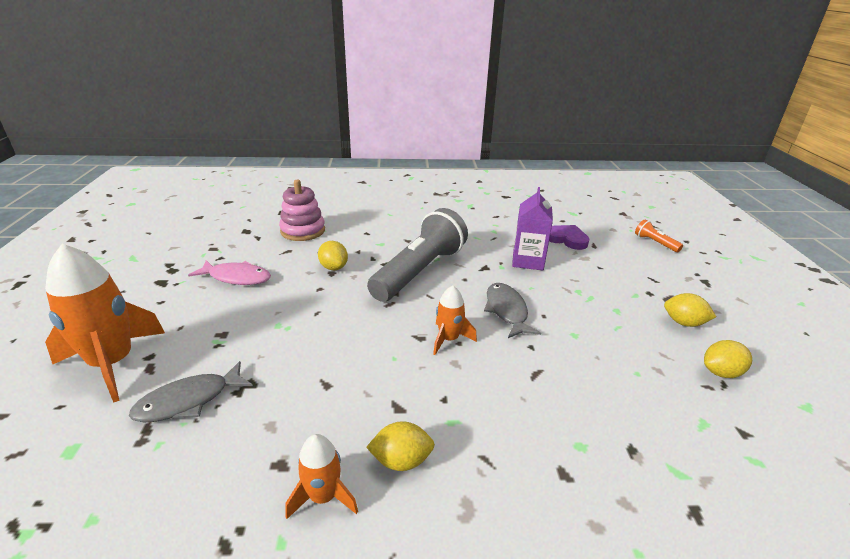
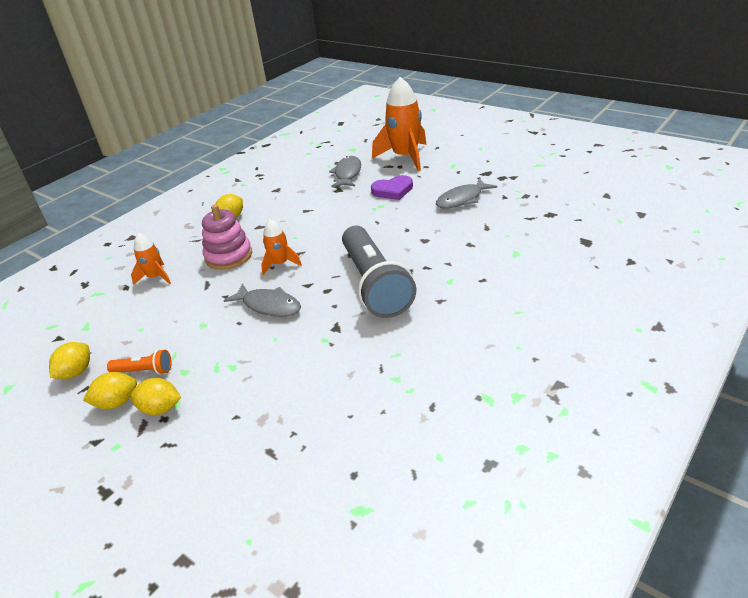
camera: 135 degrees right, 5 degrees up
(236, 278) = (462, 199): pink fish -> grey fish
(303, 231) = (523, 243): pink stacking toy -> pink stacking toy (228, 256)
(323, 497) = (246, 196): orange rocket -> orange rocket (155, 277)
(333, 267) = (432, 243): yellow lemon -> yellow lemon (160, 409)
(528, 261) = (311, 365): purple carton -> none
(566, 239) = (309, 435): purple heart -> purple heart (393, 190)
(655, 243) = (197, 533): orange flashlight -> orange flashlight (144, 371)

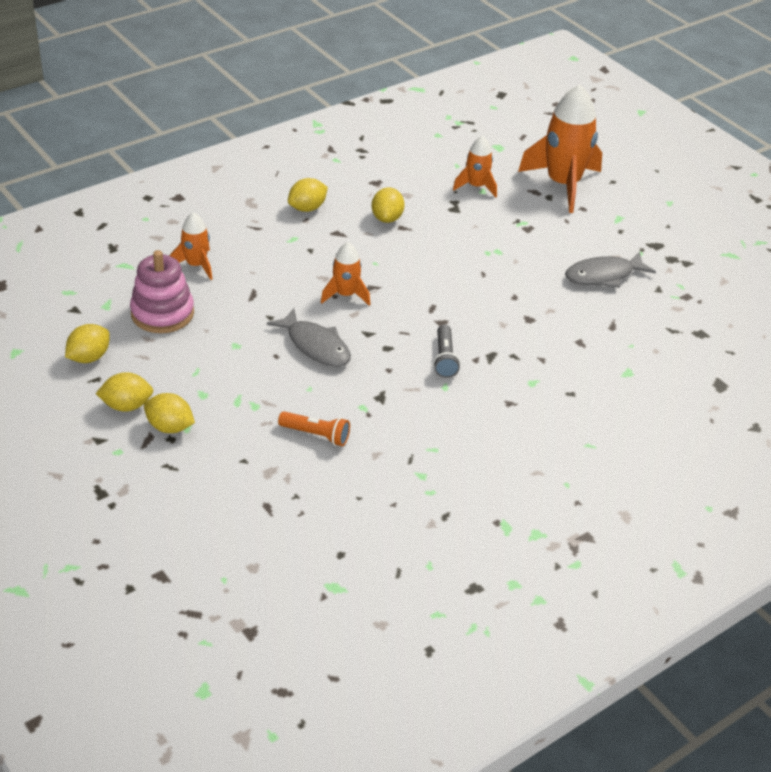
camera: 10 degrees right, 5 degrees up
(144, 371) = (161, 380): orange flashlight -> orange flashlight (316, 435)
(228, 256) = (288, 264): pink stacking toy -> pink stacking toy (162, 313)
(292, 208) = (387, 218): none -> yellow lemon
(347, 173) = (476, 186): grey fish -> orange rocket
(374, 285) = (444, 359): grey flashlight -> grey flashlight, size x0.41
(393, 190) = (523, 233): purple heart -> none

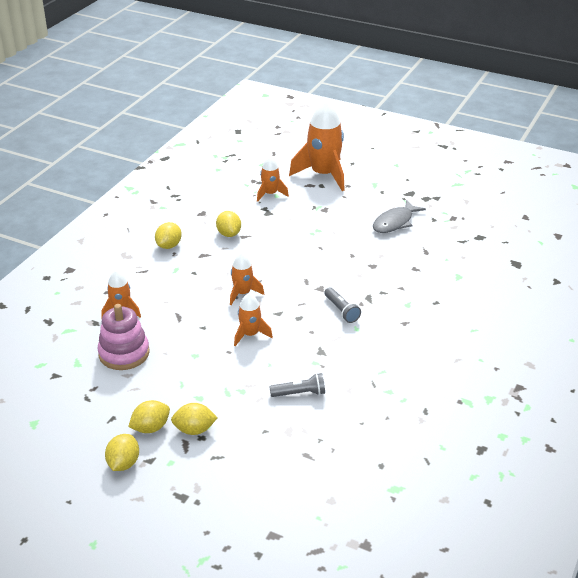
camera: 25 degrees left, 5 degrees down
(89, 357) = (94, 405): yellow lemon -> yellow lemon (123, 463)
(315, 346) = (250, 334): grey fish -> orange rocket
(316, 435) = (300, 393): orange flashlight -> grey flashlight

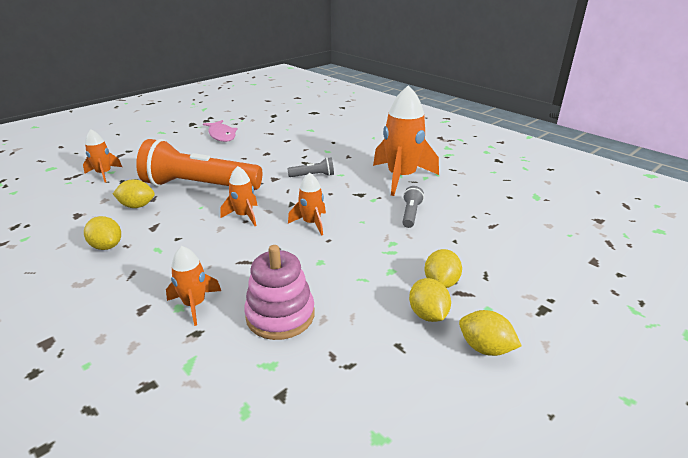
camera: 70 degrees left, 5 degrees down
(279, 251) = (199, 186): none -> orange flashlight
(323, 175) = (114, 147): orange rocket -> orange rocket (401, 177)
(395, 222) = (221, 135): grey fish -> pink fish

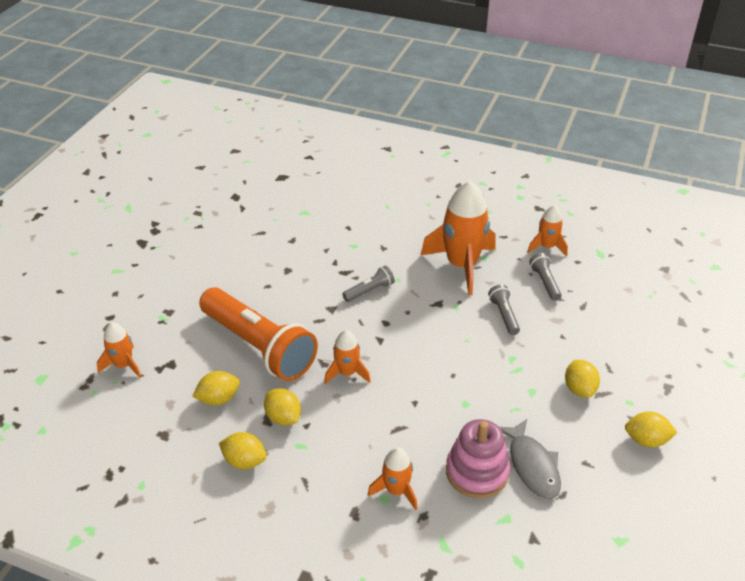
camera: 25 degrees left, 10 degrees up
(199, 186) = (259, 347): orange flashlight -> orange flashlight turned 120 degrees counterclockwise
(221, 135) = (203, 254): pink fish -> none
(311, 223) = (421, 359): orange rocket -> orange rocket (547, 247)
(339, 328) = (532, 466): none -> grey fish
(428, 314) = (589, 425): yellow lemon -> yellow lemon (283, 417)
(467, 202) = (545, 282): none -> grey flashlight

